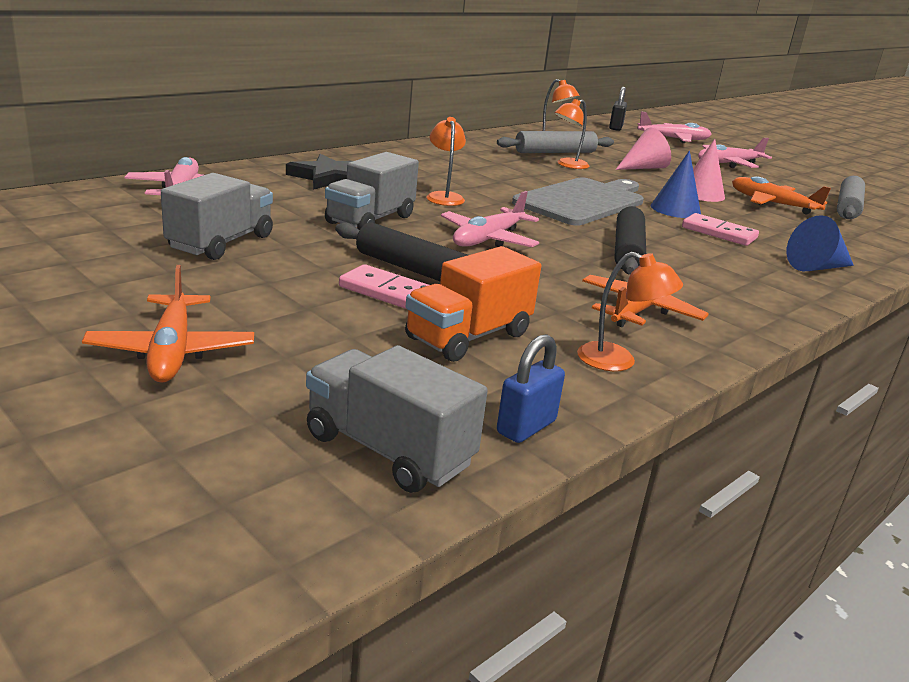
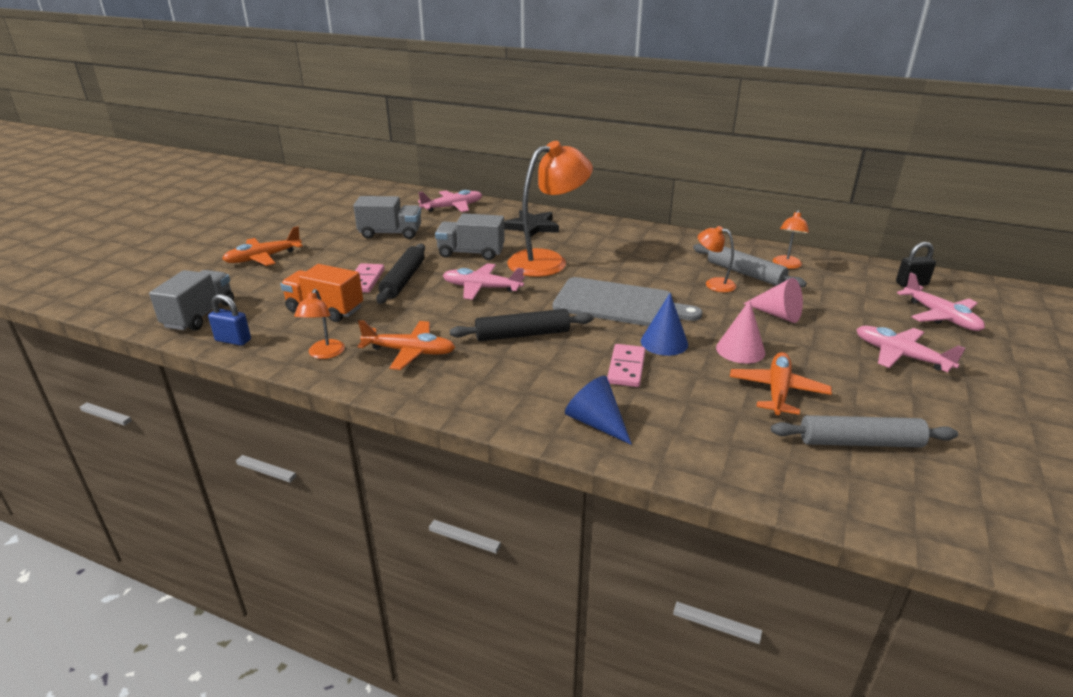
camera: 70 degrees right, 5 degrees up
(444, 197) = (548, 261): orange lamp -> orange lamp, size x2.07

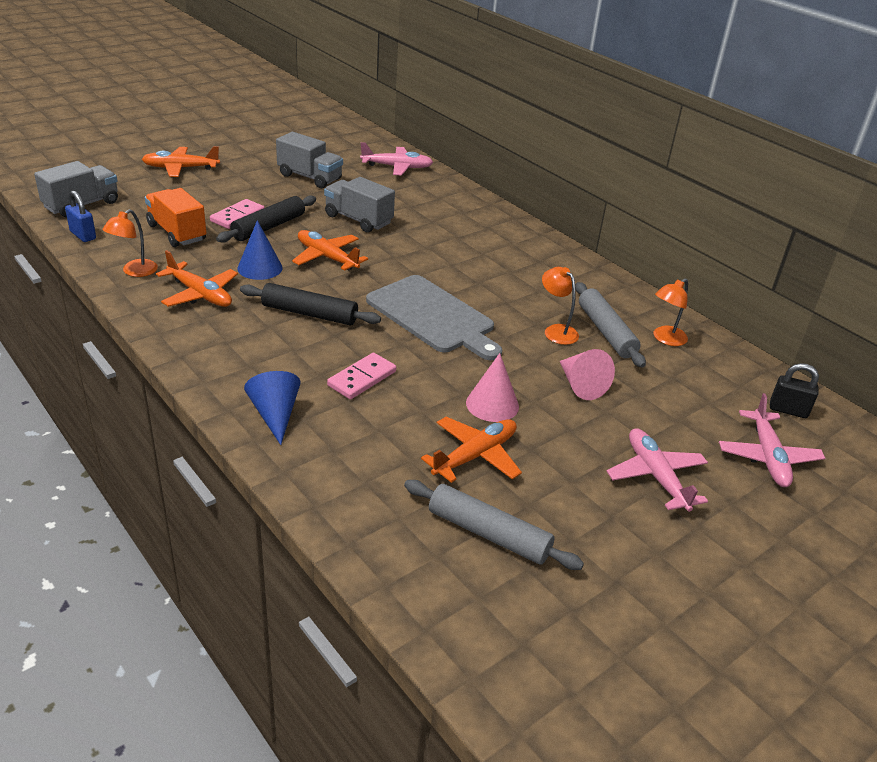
camera: 25 degrees right, 5 degrees up
(481, 288) = (327, 257): pink plane -> orange plane
(532, 227) = (448, 211): black star -> none
(548, 261) = (420, 251): orange lamp -> none
(664, 342) = (427, 369): blue cone -> blue cone (260, 268)

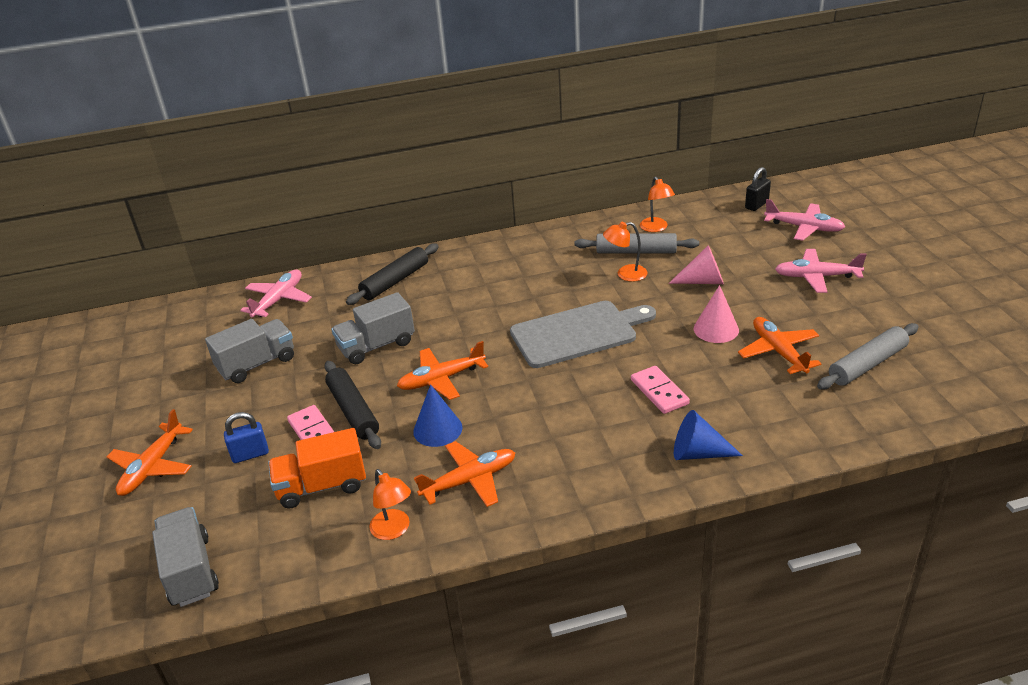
camera: 60 degrees left, 0 degrees up
(83, 235) = (277, 573): blue padlock -> blue padlock (250, 454)
(309, 313) = (541, 407): black rolling pin -> black rolling pin (395, 281)

